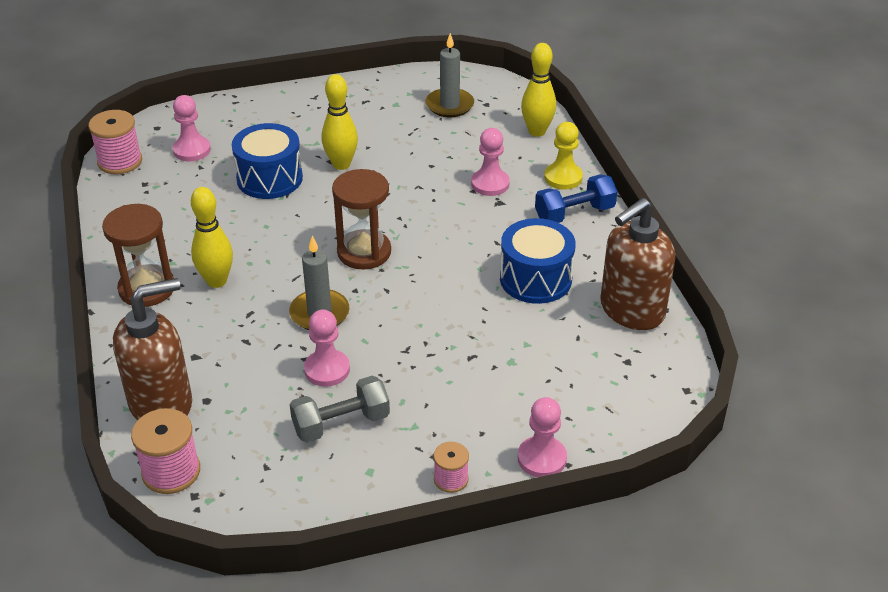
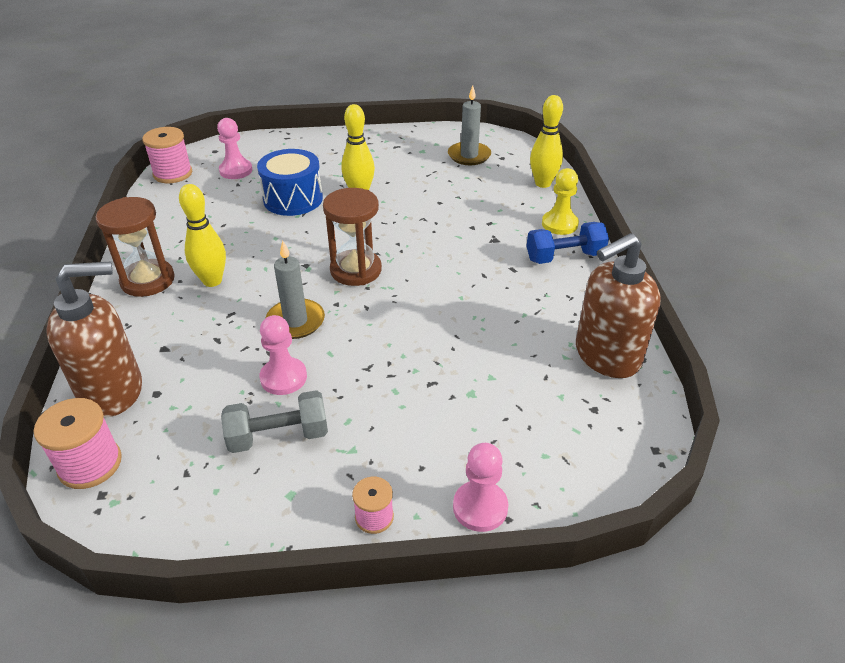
camera: 10 degrees right, 0 degrees up
(490, 184) = (489, 223): pink pawn -> none
(535, 279) = (514, 313): blue drum -> none

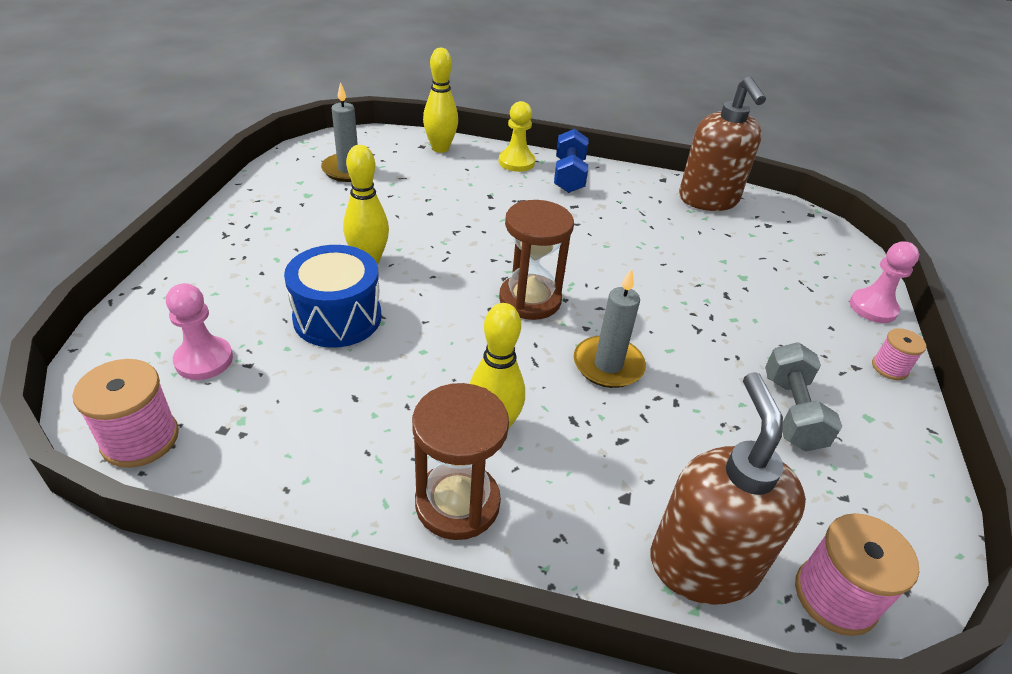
camera: 75 degrees left, 0 degrees up
(283, 378) = (703, 392): pink pawn -> none

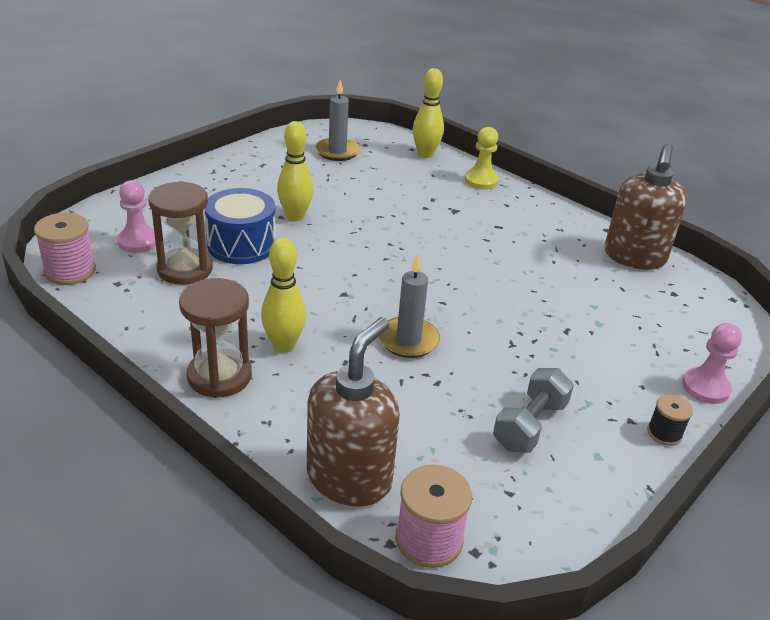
camera: 30 degrees right, 5 degrees down
(530, 300) = (391, 279): brown hourglass -> brown hourglass (185, 269)
(569, 176) = (518, 203): blue dumbbell -> none
(889, 368) = (664, 433): pink spool -> black spool

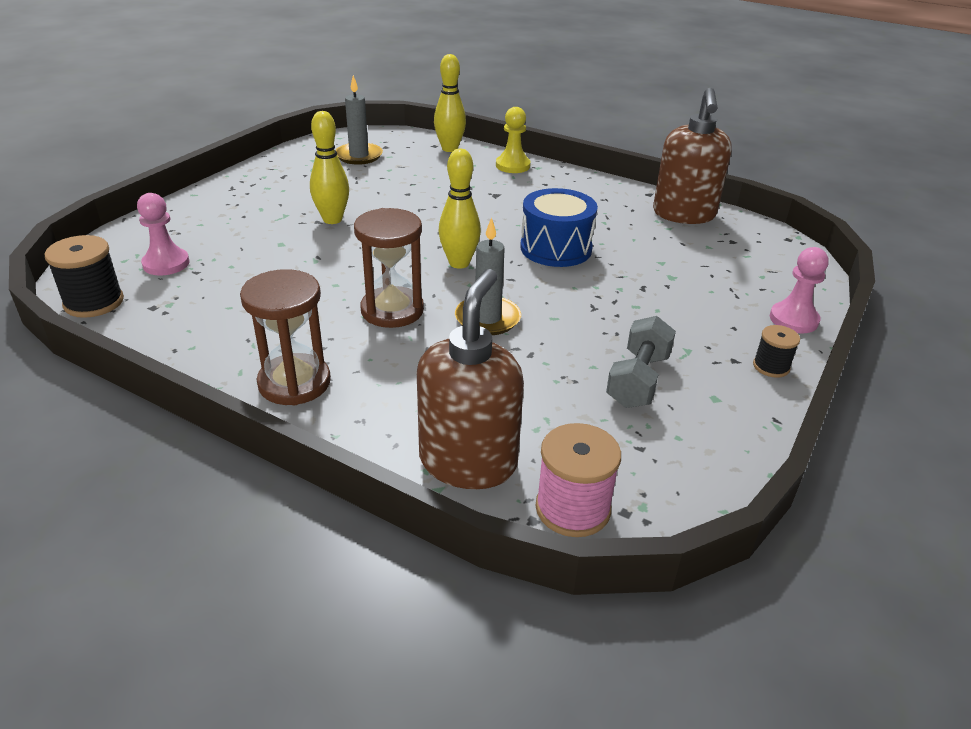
camera: 10 degrees left, 0 degrees up
(70, 271) = (94, 302): pink spool -> black spool
(185, 269) = (226, 284): brown hourglass -> brown hourglass (392, 310)
(241, 245) = (282, 252): blue drum -> blue drum (556, 248)
(283, 345) = (357, 342): yellow bowling pin -> yellow bowling pin (459, 263)

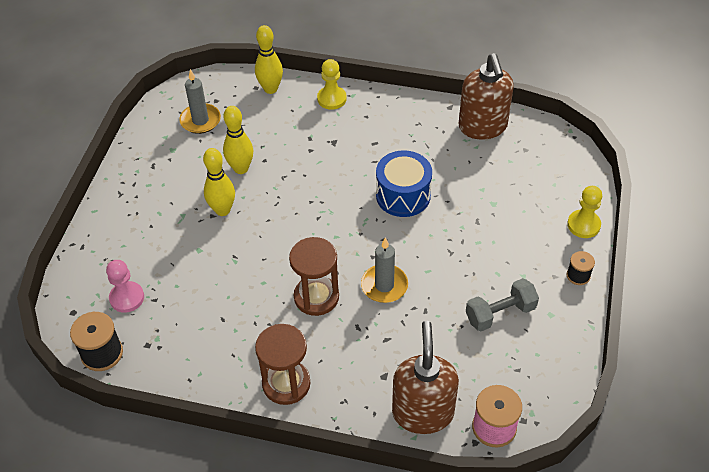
camera: 15 degrees left, 15 degrees up
(459, 263) = (340, 233): yellow bowling pin -> yellow bowling pin (241, 168)
(638, 380) = (500, 313): grey dumbbell -> grey dumbbell turned 60 degrees clockwise
(793, 319) = (583, 225): pink pawn -> yellow pawn

